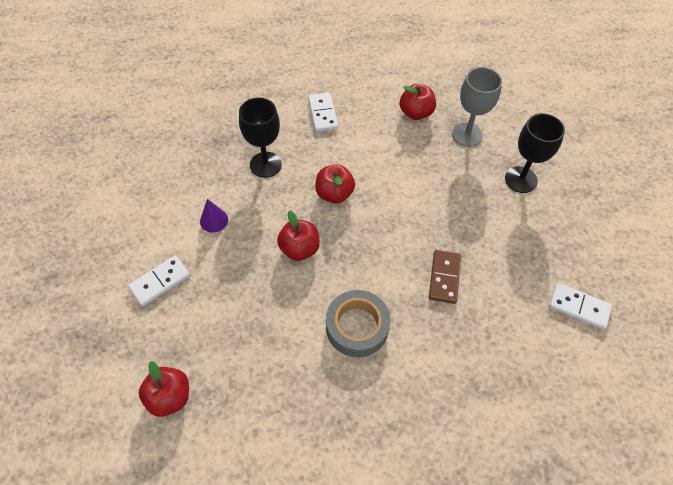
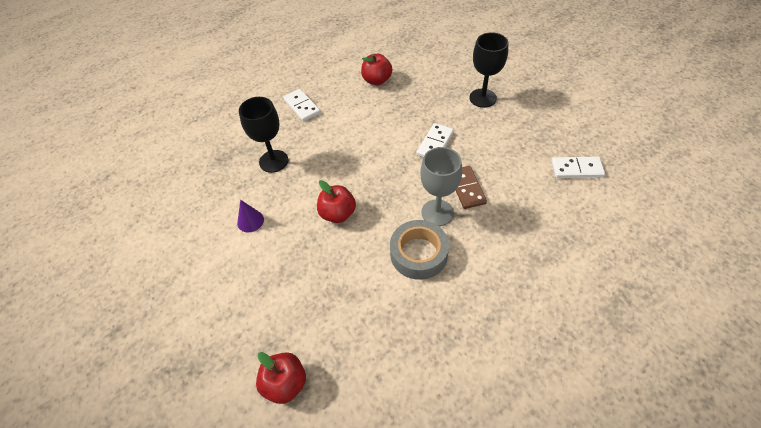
camera: 20 degrees left, 5 degrees down
(160, 282) = (226, 290): white domino -> white domino (435, 143)
(334, 194) = (344, 161): red apple -> none
(467, 134) = (425, 82): grey goblet -> grey goblet (437, 212)

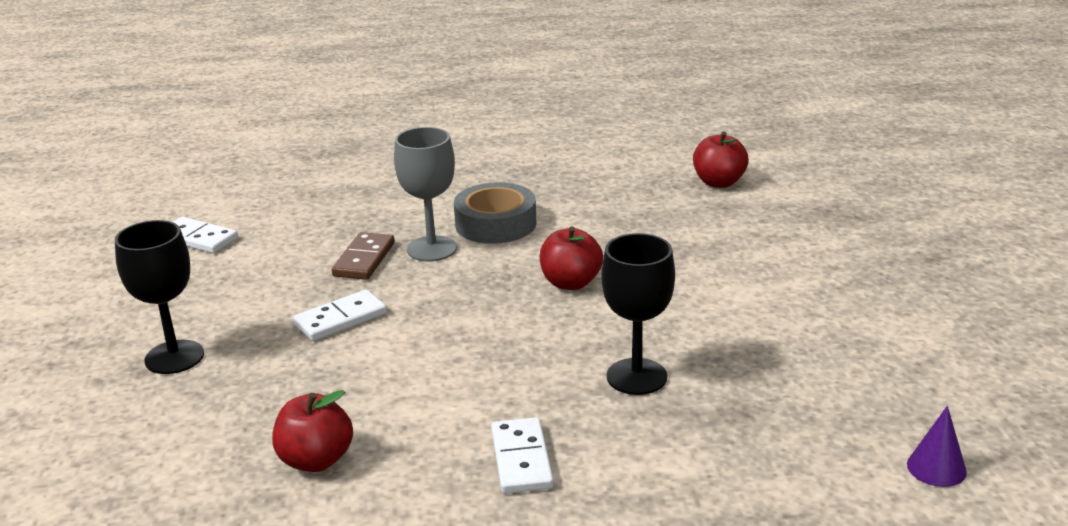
camera: 155 degrees left, 25 degrees down
(250, 221) = (712, 310): purple cone -> purple cone (936, 468)

